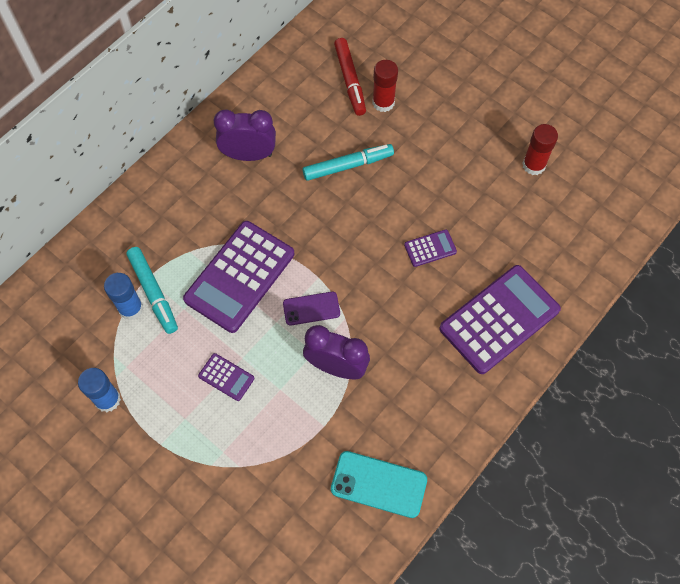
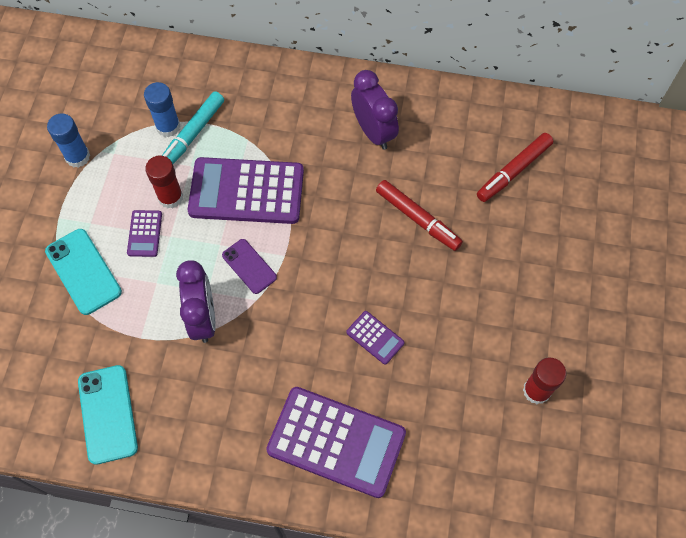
camera: 60 degrees right, 0 degrees up
(230, 445) = (83, 271): none -> turquoise phone
(348, 166) = (417, 219): turquoise marker -> red marker
(383, 102) = (510, 213): red glue stick -> red glue stick (170, 197)

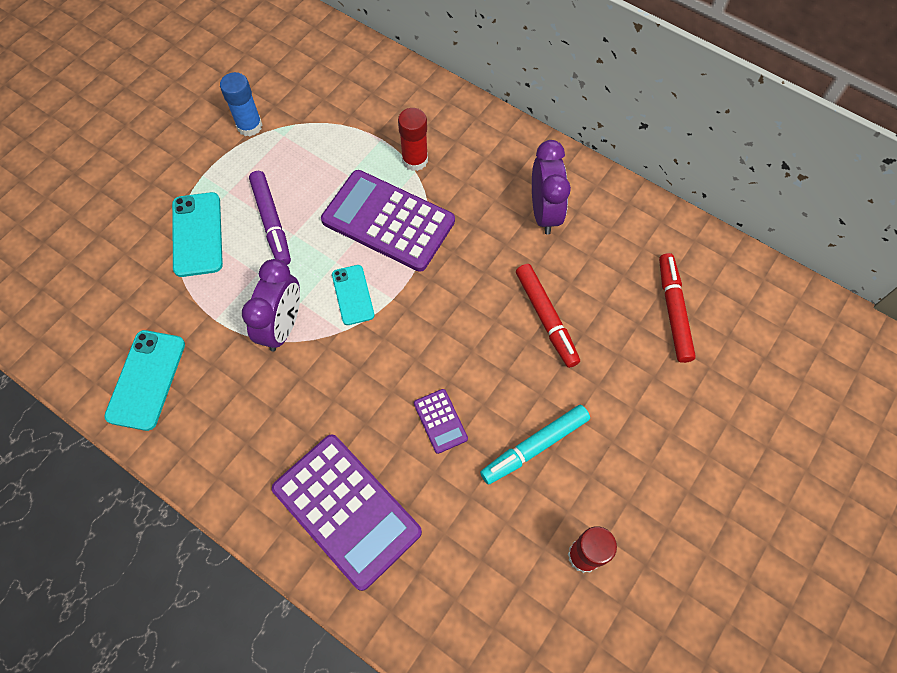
camera: 25 degrees right, 0 degrees up
(144, 233) = (271, 222): purple calculator -> purple marker
(168, 126) = (346, 130): blue glue stick -> none
(170, 197) = (313, 197): red glue stick -> red glue stick (415, 160)
(192, 135) = (365, 146): turquoise marker -> turquoise marker (534, 446)
(249, 266) = (353, 295): purple phone -> turquoise phone
(513, 171) = (673, 311): red marker -> red marker turned 105 degrees clockwise

